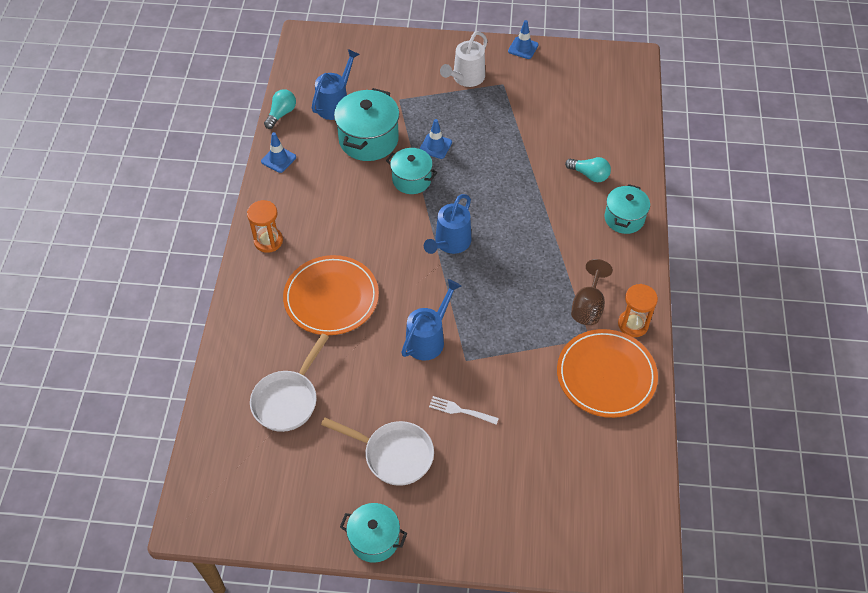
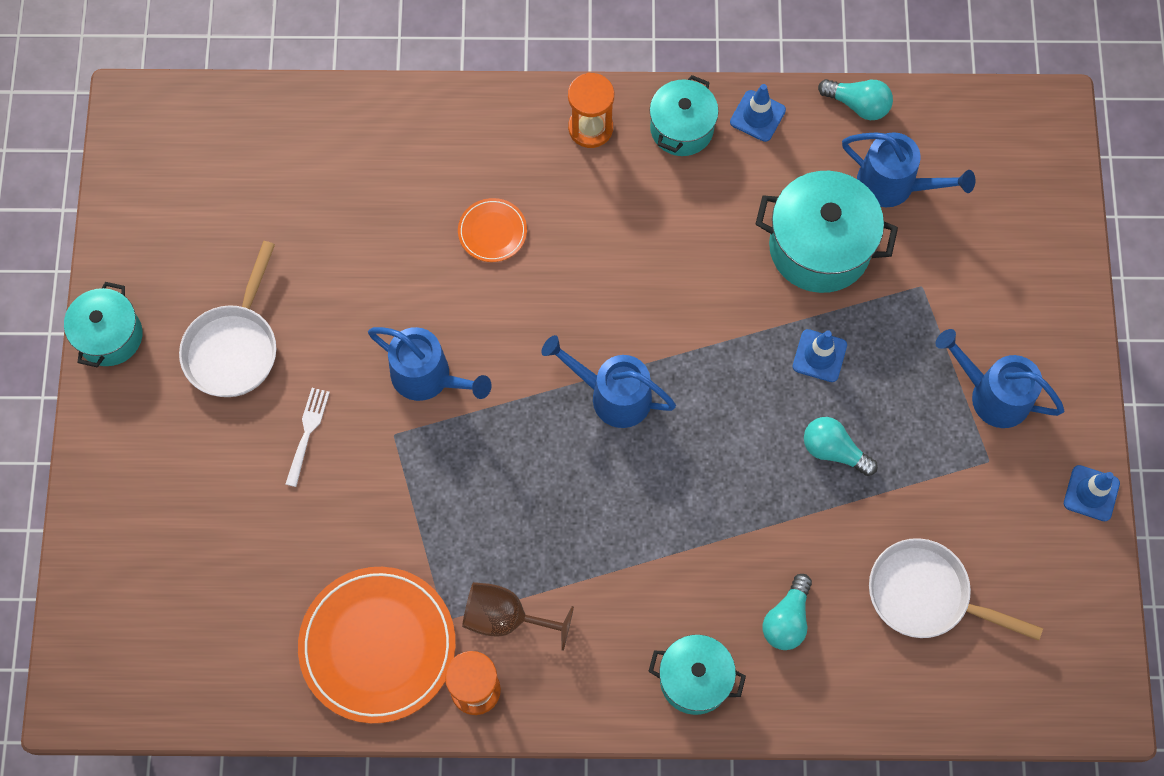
camera: 85 degrees right, 15 degrees up
(288, 400) = (315, 198): white pan -> white pan (926, 595)
(331, 298) = (492, 231): orange plate -> orange plate, size x0.48
(411, 180) = (739, 324): turquoise pot -> turquoise pot (681, 128)
(465, 79) = (991, 394): white watering can -> blue watering can
(492, 145) = (834, 451): none -> turquoise light bulb

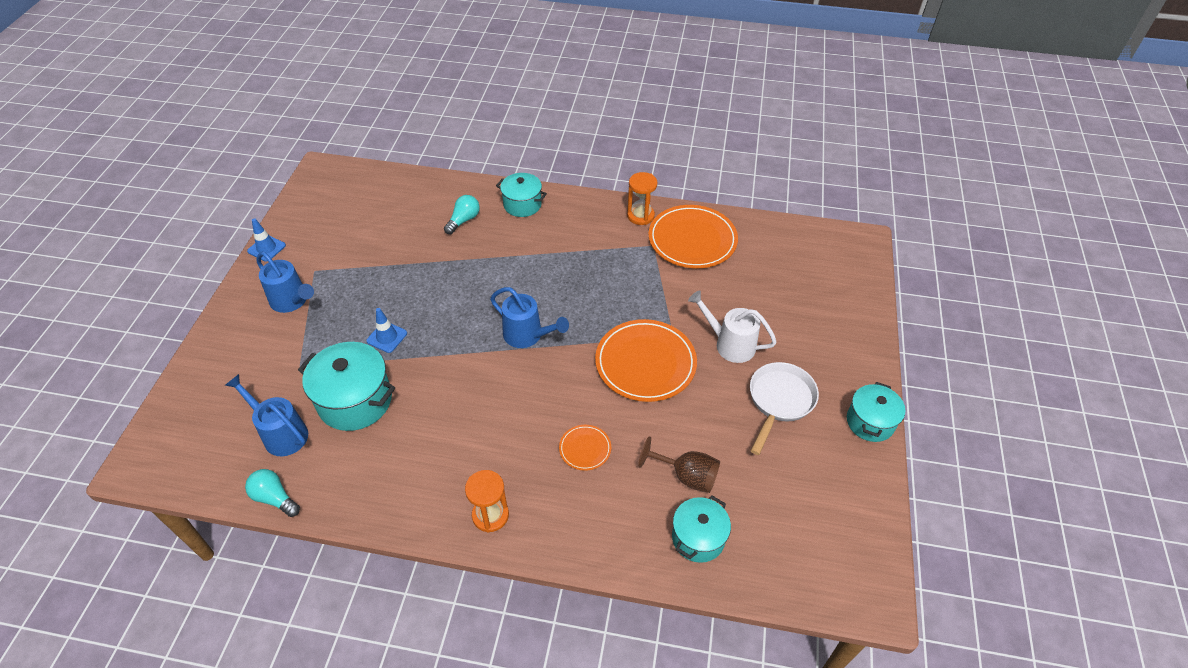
camera: 170 degrees left, 20 degrees down
(307, 433) = (729, 344): white fork -> white watering can
(429, 378) = (645, 363): blue watering can -> orange plate
(505, 618) = (618, 241): brown goblet -> brown goblet (686, 476)
(681, 128) = (419, 502): turquoise pot -> turquoise pot (698, 538)
(757, 116) = (356, 502): blue traffic cone -> none
(834, 451) = (402, 288): turquoise light bulb -> none
(926, 595) = (384, 220): white pan -> none

